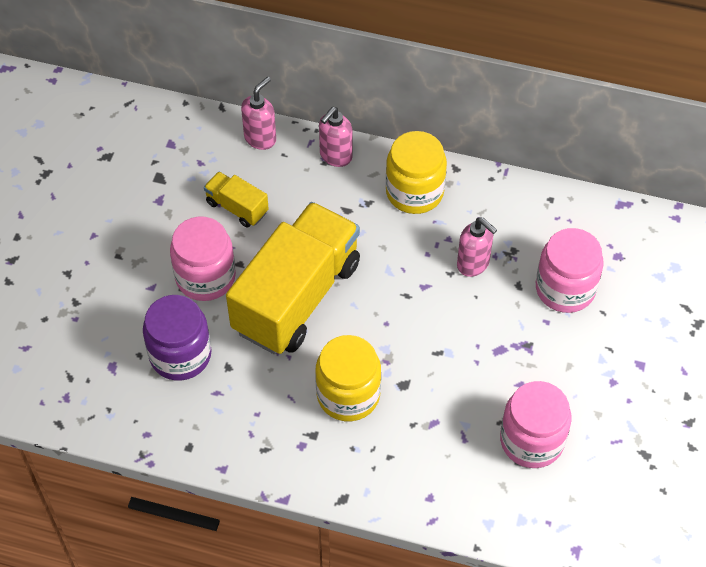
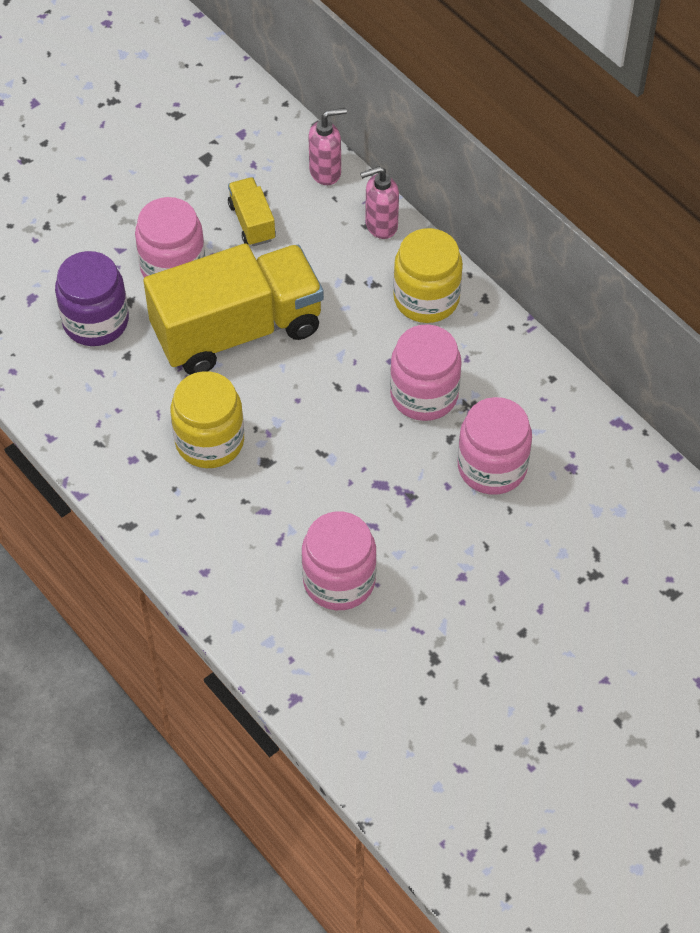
camera: 35 degrees right, 0 degrees up
(473, 264) = (424, 394): pink soap dispenser -> pink jar

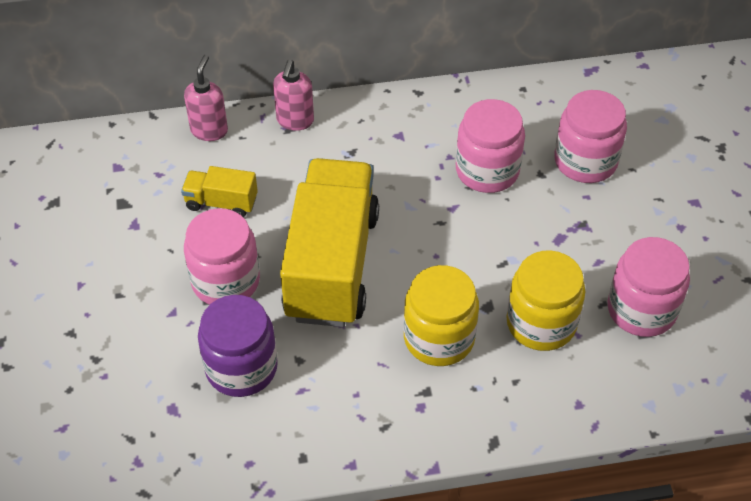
camera: 60 degrees left, 5 degrees down
(426, 298) = (392, 126): yellow jar -> yellow jar (541, 323)

